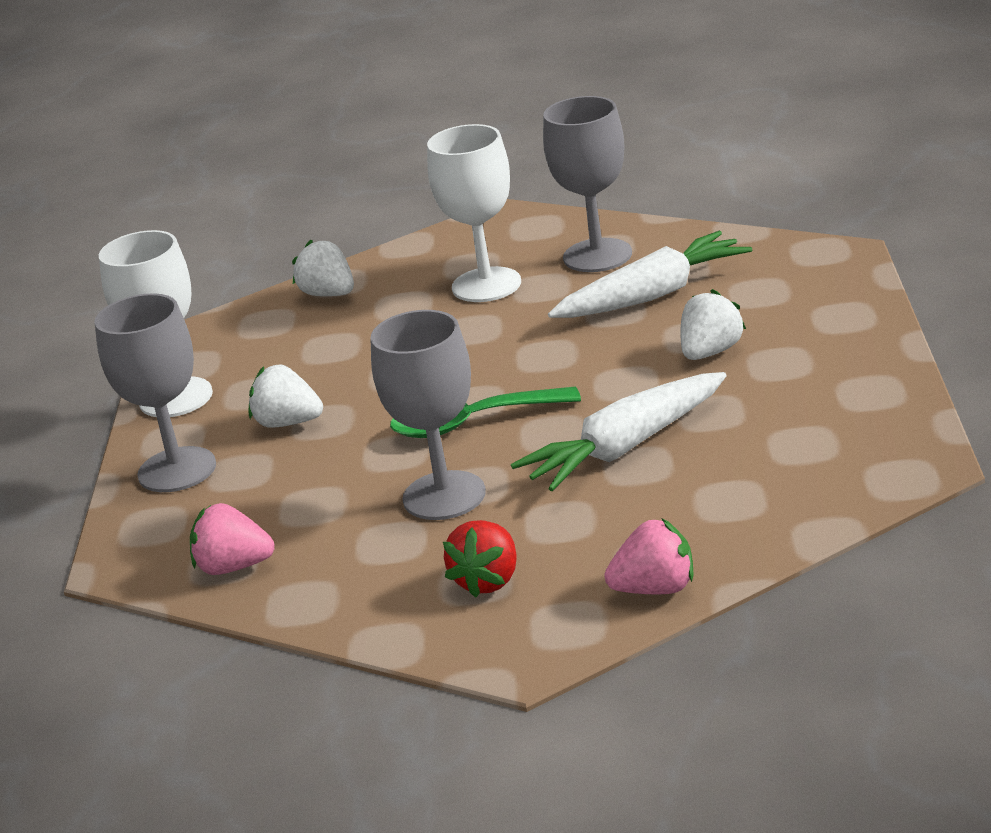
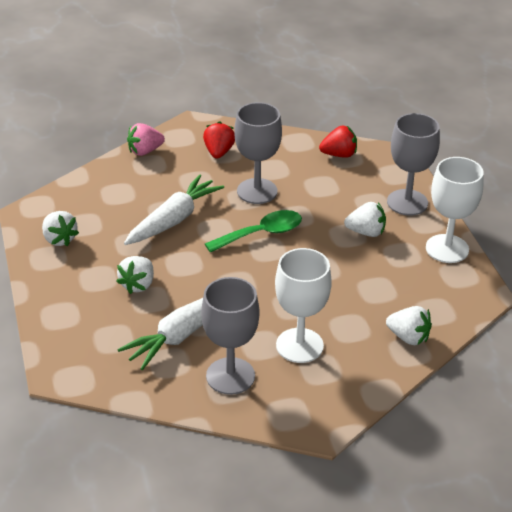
camera: 160 degrees right, 10 degrees up
(233, 567) = (339, 154): pink strawberry -> red strawberry
(850, 418) = (59, 239): none -> white strawberry

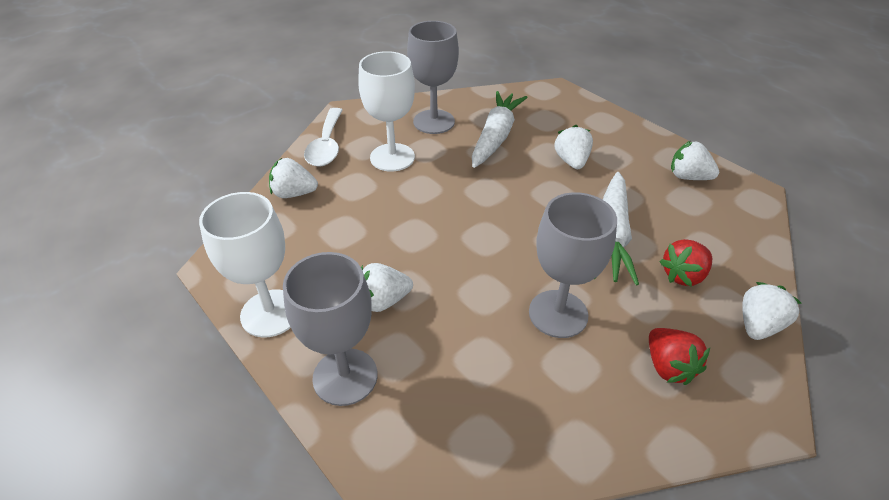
camera: 155 degrees right, 5 degrees up
(145, 151) = (758, 325): pink strawberry -> white strawberry
(261, 233) = (504, 253): green spoon -> none
(339, 154) = (494, 445): red strawberry -> red strawberry (683, 275)
(360, 383) = (326, 146): none -> white spoon

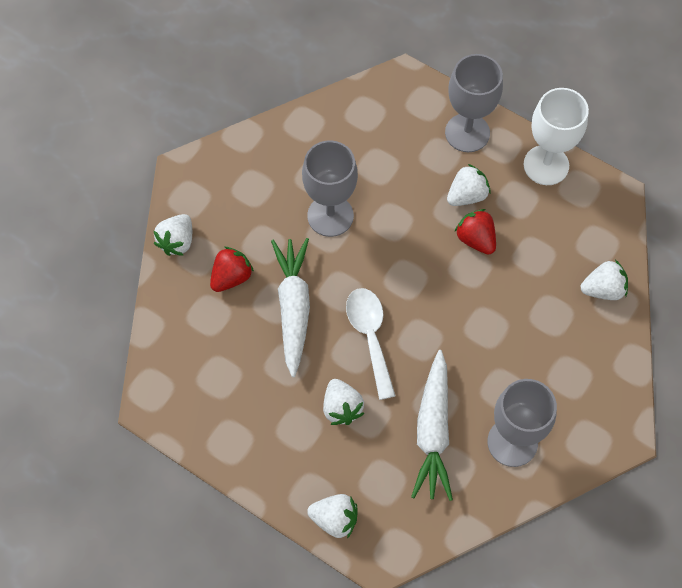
camera: 165 degrees right, 20 degrees up
(326, 146) = (611, 367): white spoon -> white spoon (370, 336)
(392, 157) = (533, 366): white goblet -> none
(668, 366) = (247, 191): red strawberry -> red strawberry (476, 239)
(688, 177) = (217, 412): white strawberry -> white strawberry (335, 519)

